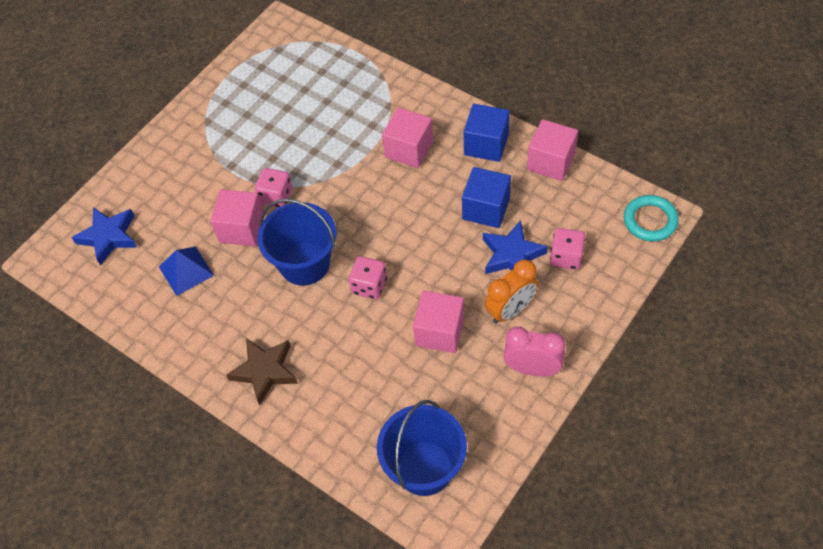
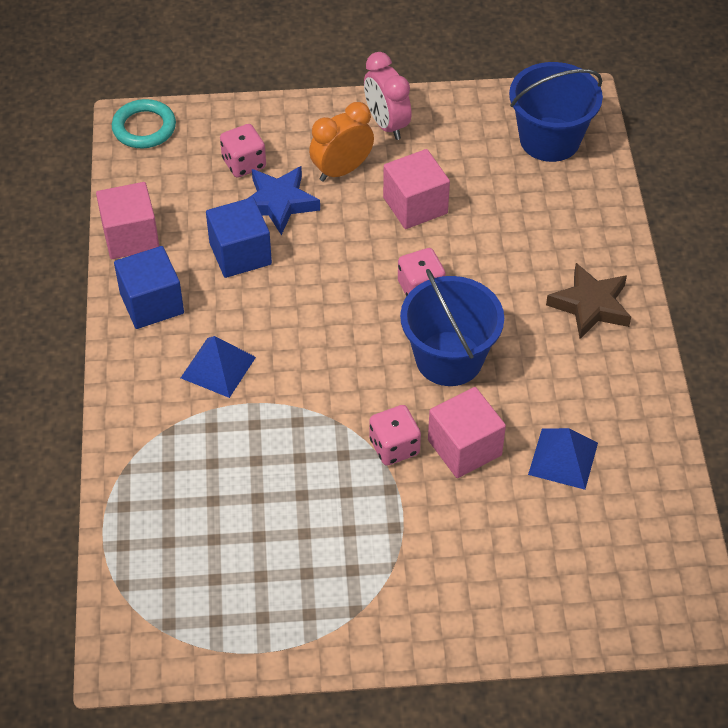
camera: 135 degrees left, 5 degrees down
(109, 237) = (603, 573): blue star -> none
(409, 149) = (218, 367): pink cube -> blue pyramid
(510, 310) = (342, 170): orange clock -> orange clock turned 45 degrees counterclockwise

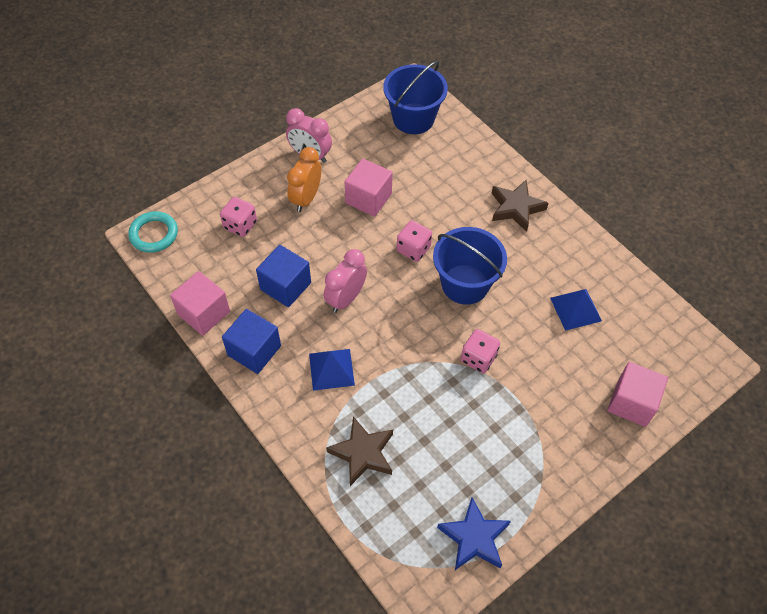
camera: 35 degrees left, 5 degrees up
(180, 471) = (363, 453): none -> brown star
(278, 203) = (283, 240): blue star -> blue star (474, 538)
(296, 302) = (346, 298): none -> pink clock
(464, 447) = (518, 335): pink cube -> pink cube (631, 403)

